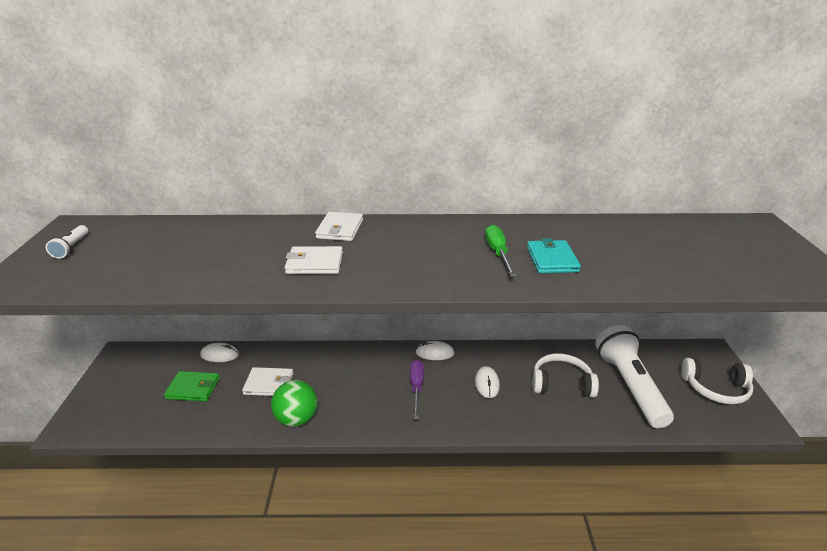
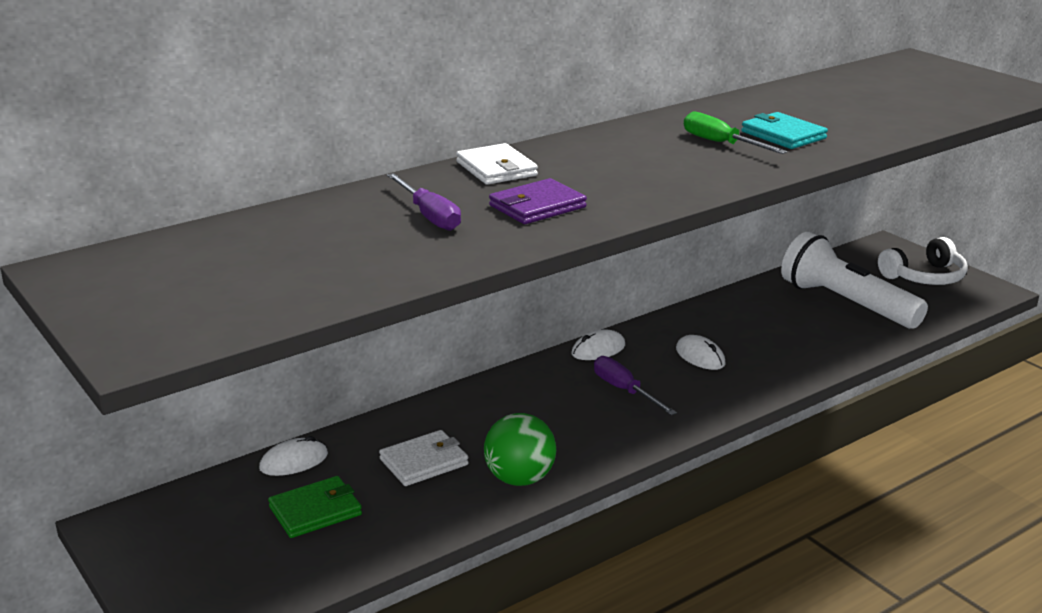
camera: 35 degrees left, 5 degrees down
(71, 248) = (140, 289): white flashlight -> none
(254, 249) = (429, 216): none -> purple screwdriver
(314, 263) = (537, 206): white wallet -> purple wallet
(561, 384) = (778, 327): white headphones -> none

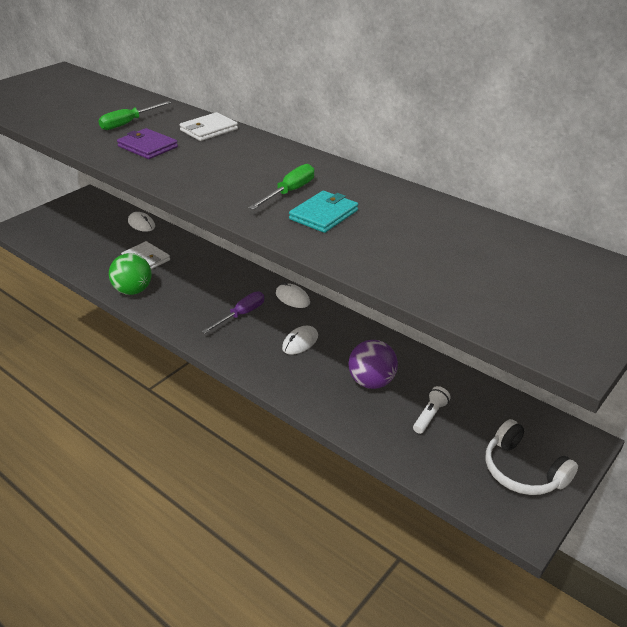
camera: 75 degrees right, 10 degrees up
(315, 511) = (99, 238): green wallet -> none
(429, 216) = (128, 123): purple screwdriver -> green screwdriver
(786, 324) = (371, 382): none -> purple ball
(846, 303) = (430, 416): white flashlight -> white flashlight, size x0.41

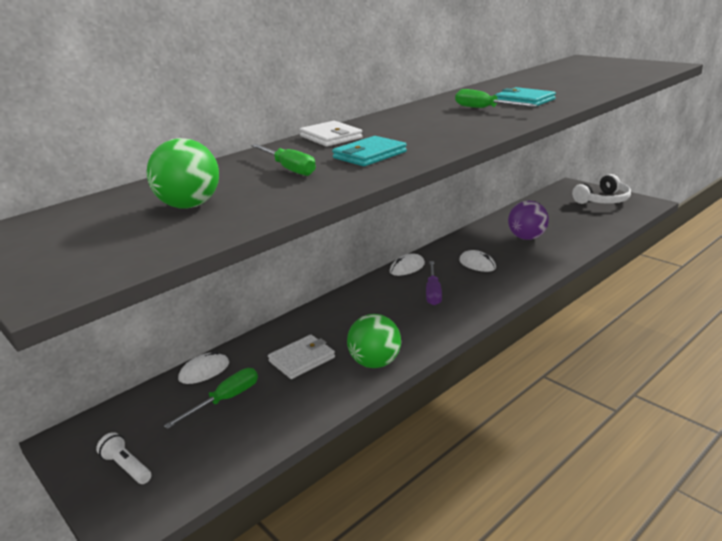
camera: 80 degrees left, 10 degrees down
(70, 105) = (190, 206): none -> green ball
(106, 237) = (225, 400): none -> green screwdriver
(147, 147) = (369, 155): purple wallet -> turquoise wallet
(241, 315) = (433, 292): purple screwdriver -> purple screwdriver turned 135 degrees counterclockwise
(430, 416) = (560, 221): white flashlight -> white flashlight (127, 467)

